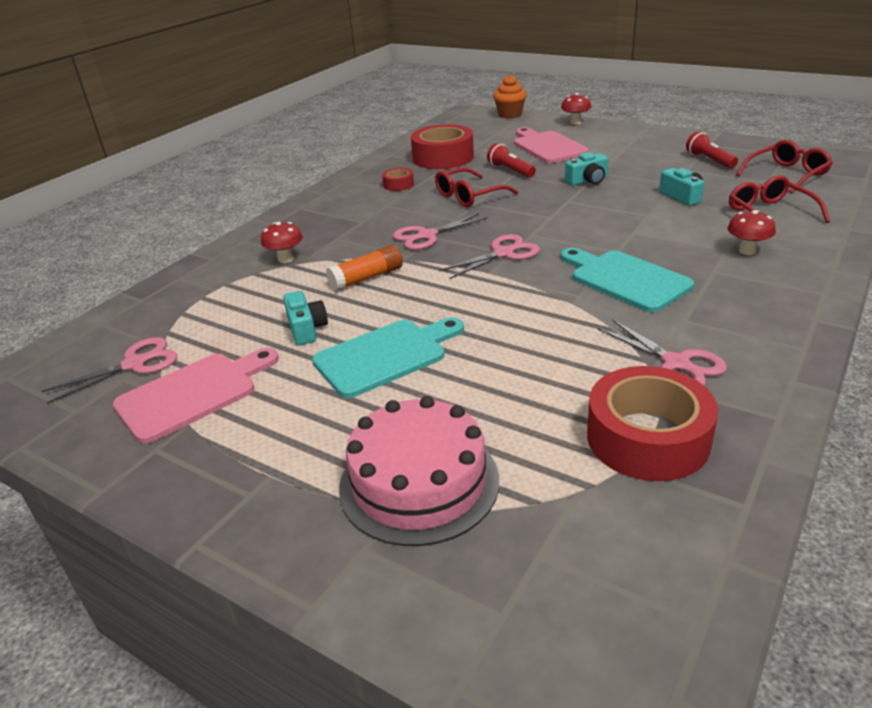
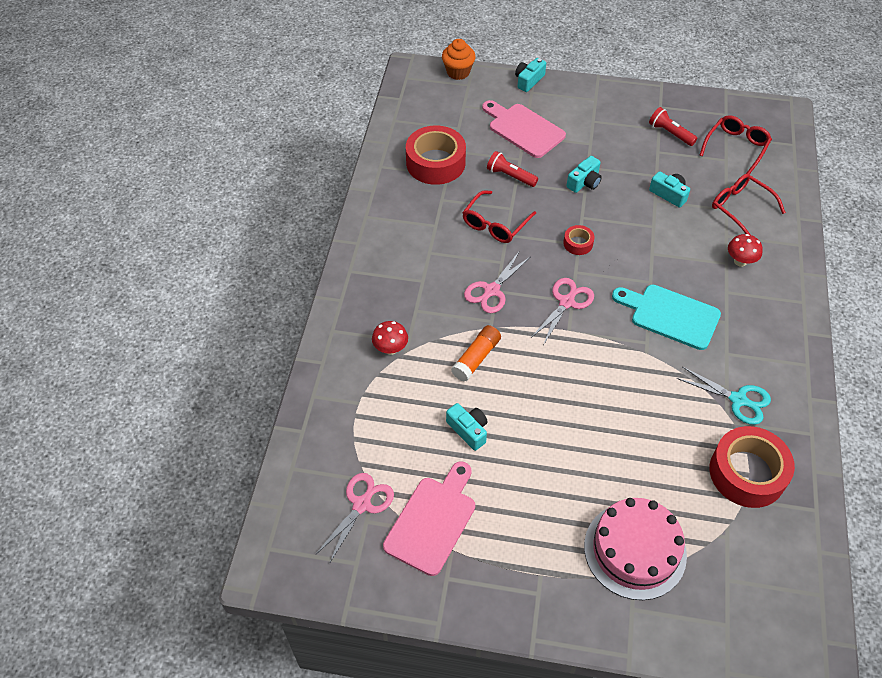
camera: 25 degrees left, 20 degrees up
(385, 356) = (546, 444): turquoise cutting board -> none
(398, 184) = (420, 216): red tape -> red tape (578, 243)
(575, 122) = (528, 80): red mushroom -> turquoise camera
(676, 363) = (738, 400): pink scissors -> turquoise scissors

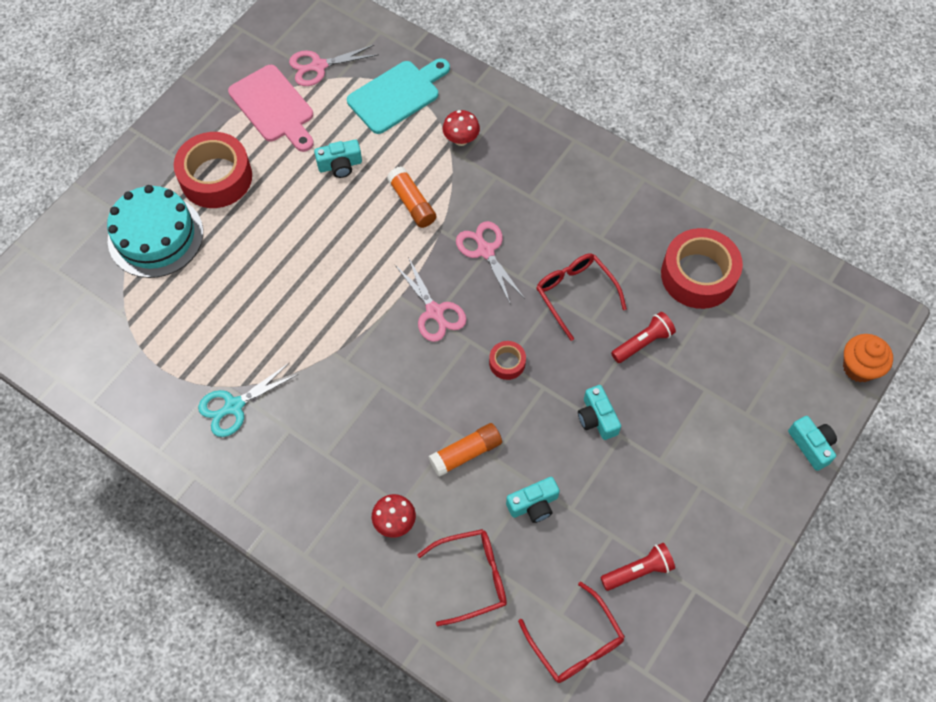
camera: 115 degrees right, 10 degrees up
(362, 504) = (318, 66): pink scissors -> pink scissors turned 105 degrees clockwise
(523, 129) = (718, 395): pink cutting board -> none
(635, 550) = (155, 236): pink cake -> turquoise cake
(662, 242) = (466, 453): none -> orange glue stick
(670, 315) = (364, 402): turquoise cutting board -> turquoise cutting board (397, 95)
(747, 473) = (160, 366): red tape -> red tape (216, 177)

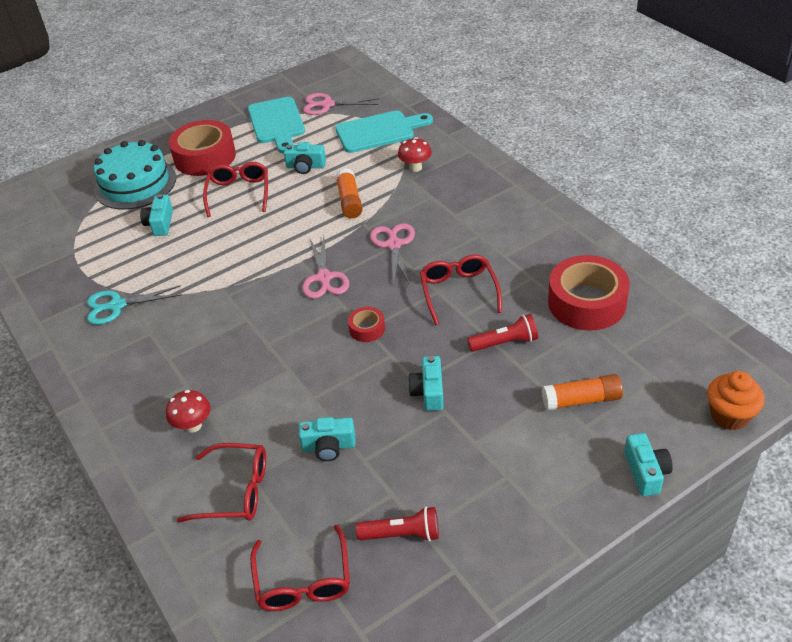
camera: 25 degrees right, 20 degrees down
(218, 285) = (160, 223): none -> turquoise camera
(273, 107) = (277, 123): pink cutting board -> turquoise cutting board
(284, 221) = (239, 193): none -> red glasses
(466, 453) = (289, 388): orange glue stick -> orange glue stick (581, 400)

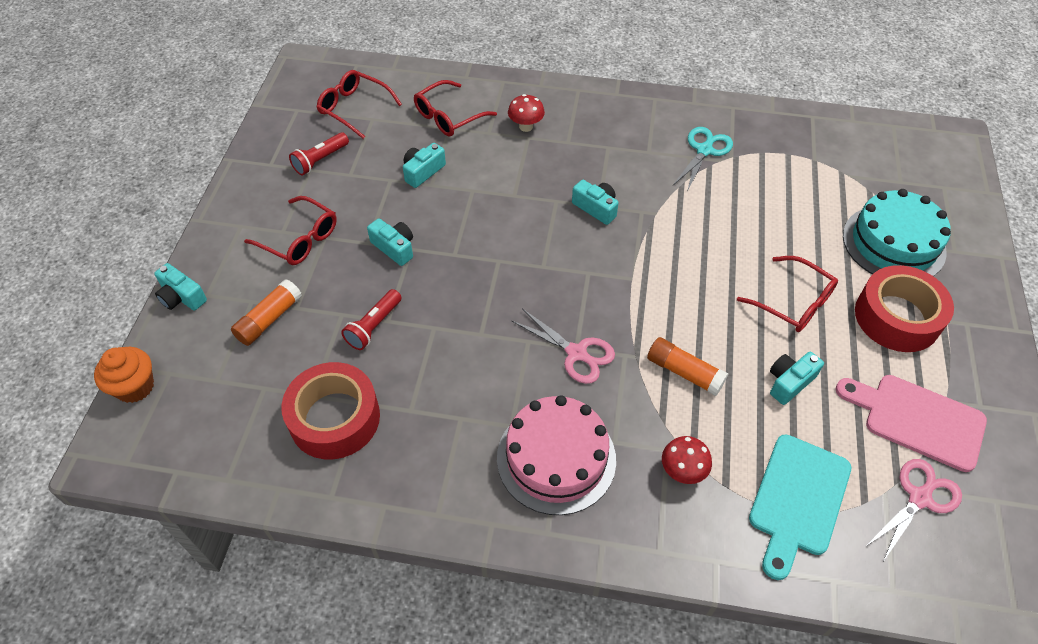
camera: 130 degrees right, 10 degrees up
(160, 223) = (799, 226): turquoise camera -> turquoise camera (596, 208)
(277, 123) = (917, 419): turquoise cutting board -> pink cutting board
(324, 278) = (590, 277): pink scissors -> none
(367, 329) = (498, 261): red tape -> none
(458, 292) = (462, 346): red glasses -> red glasses (299, 239)
(472, 208) = (556, 458): none -> pink cake

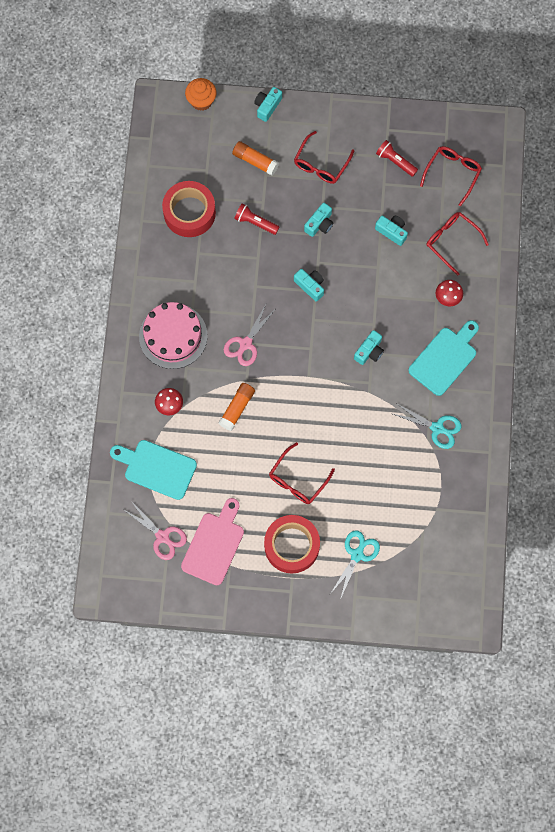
camera: 85 degrees right, 20 degrees up
(609, 136) = (445, 358): none -> turquoise cutting board
(789, 382) = (235, 471): turquoise camera -> turquoise camera (310, 286)
(893, 243) = (357, 554): turquoise cake -> turquoise scissors

